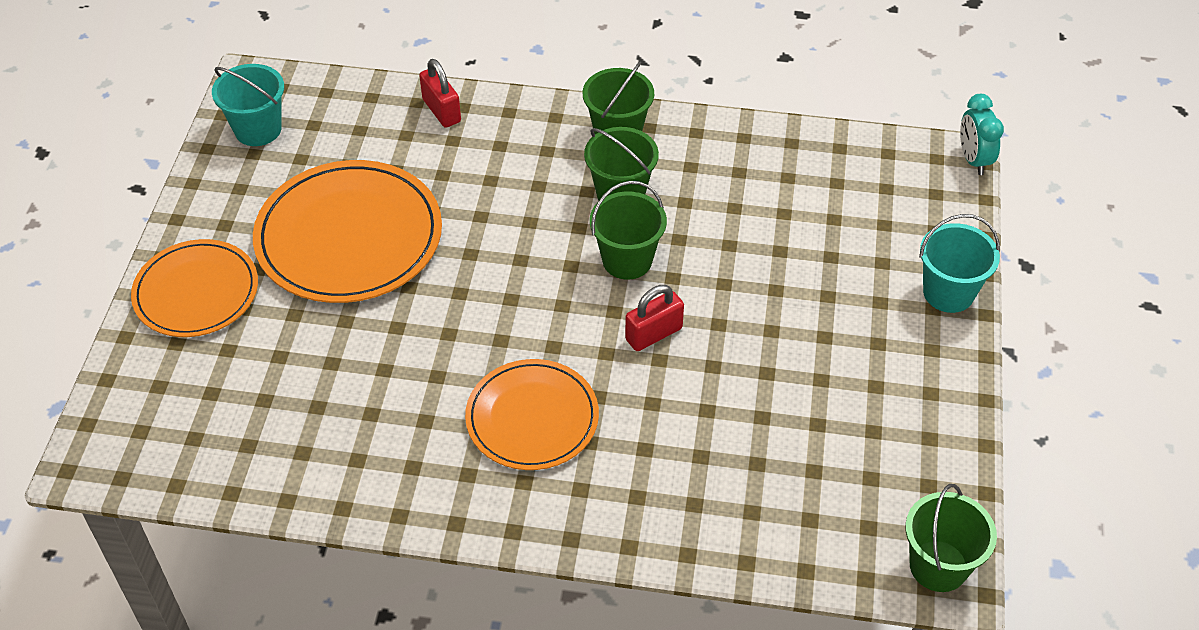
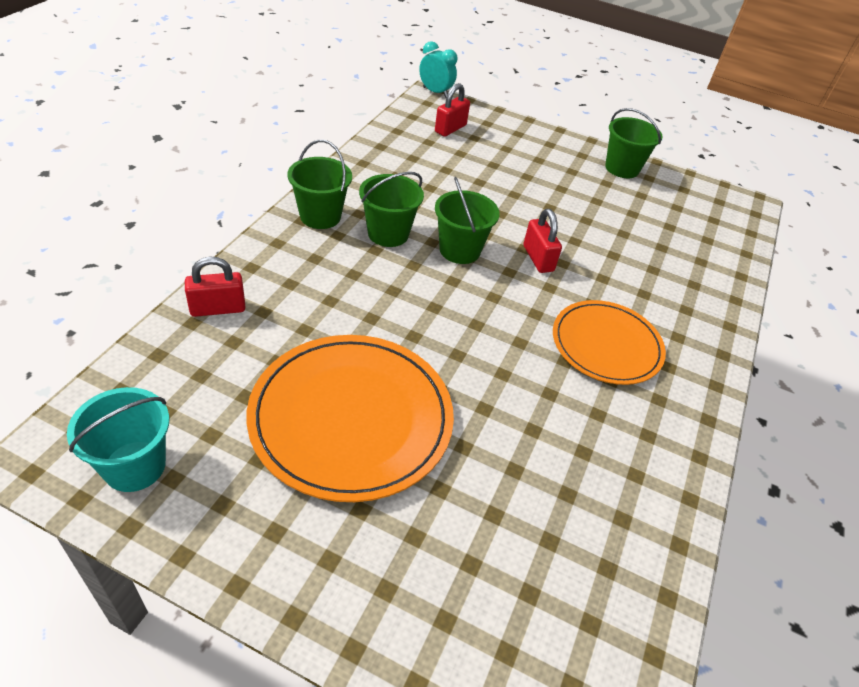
camera: 80 degrees left, 5 degrees down
(196, 292) = (371, 583): orange plate -> none
(887, 196) = (450, 129): none -> red padlock
(938, 566) = (741, 204): green bucket -> green bucket (622, 168)
(948, 292) = (539, 135): turquoise bucket -> none
(973, 160) = (435, 92): turquoise clock -> turquoise clock turned 150 degrees counterclockwise

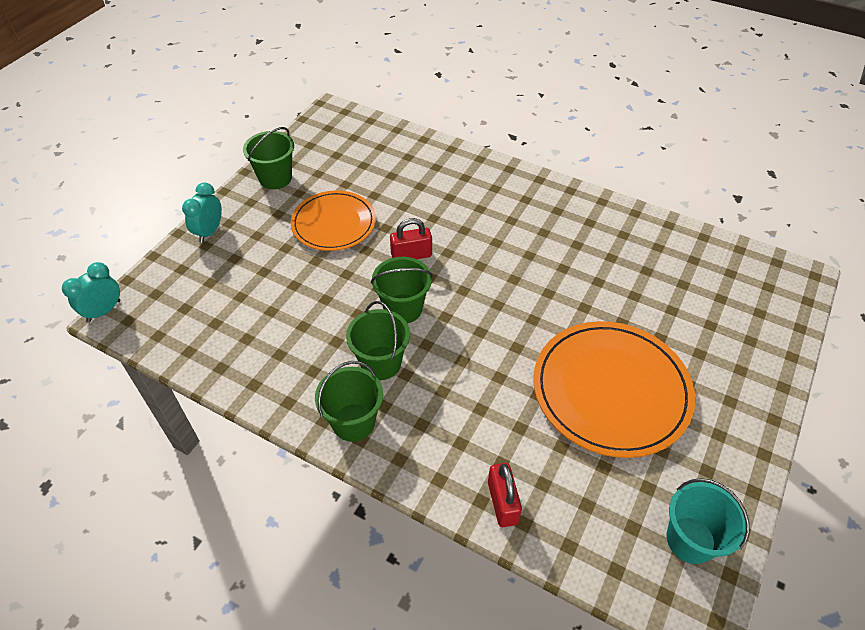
camera: 80 degrees left, 5 degrees up
(450, 129) = (190, 302): red padlock -> none
(535, 134) = (209, 232): none -> turquoise clock
(606, 345) = (509, 229): orange plate -> orange plate (334, 223)

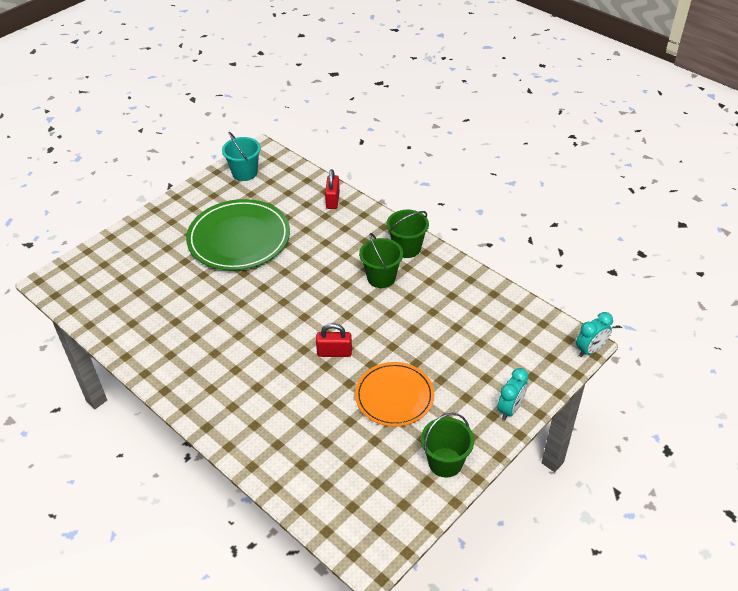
camera: 165 degrees left, 5 degrees down
(403, 309) = (355, 311): green bucket -> none
(611, 390) = (239, 238): orange plate -> green plate

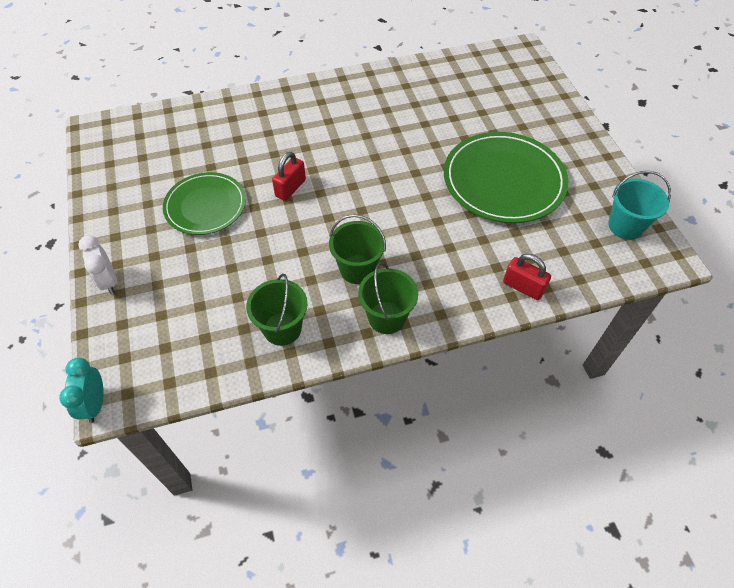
camera: 120 degrees right, 10 degrees up
(394, 396) = (205, 206): orange plate -> green plate
(445, 462) = (113, 206): green bucket -> green bucket (282, 328)
(510, 409) = (109, 281): turquoise clock -> white clock

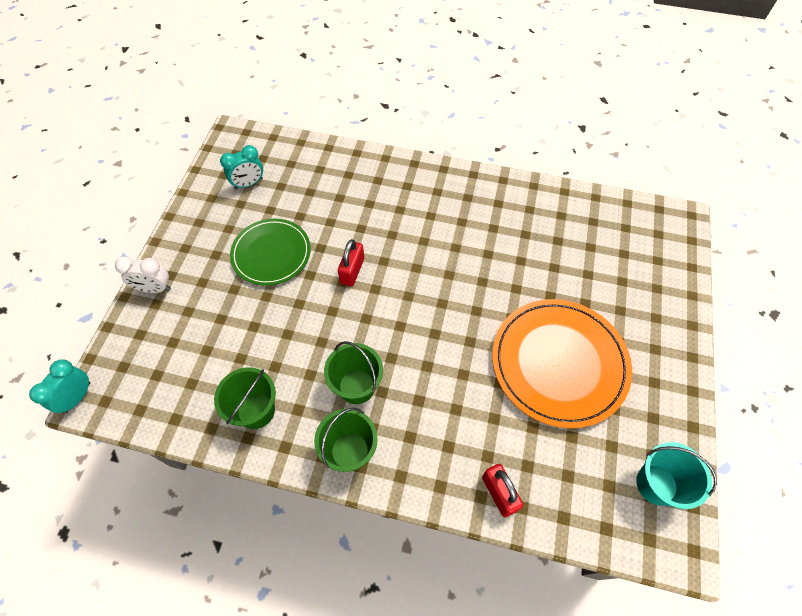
camera: 30 degrees right, 5 degrees up
(109, 281) = (155, 288): white clock -> white clock turned 90 degrees counterclockwise
(141, 161) = (248, 184): none -> turquoise clock
(290, 188) = (352, 271): red padlock -> red padlock turned 45 degrees counterclockwise
(503, 180) = (559, 363): green plate -> orange plate

